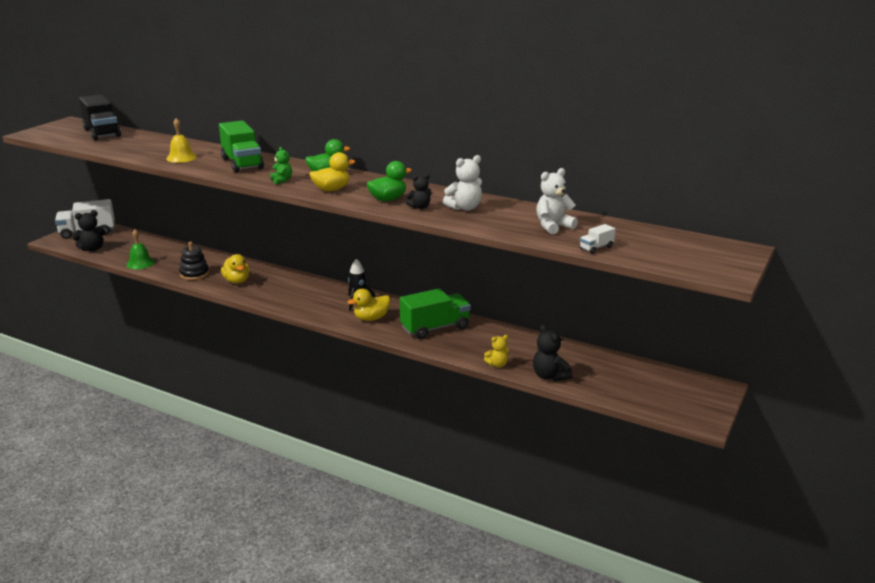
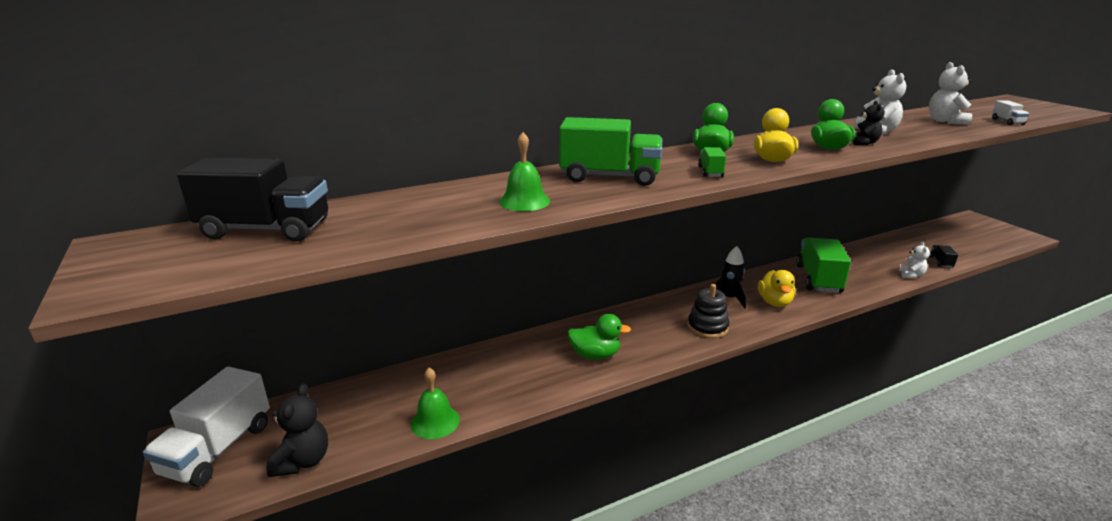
camera: 55 degrees left, 0 degrees up
(181, 157) = (524, 201): yellow bell -> green bell
(194, 274) = (535, 382): black stacking toy -> black stacking toy (707, 327)
(237, 281) = (595, 355): yellow duck -> green duck
(281, 180) = (710, 172): green teddy bear -> green truck
(497, 364) = (911, 275): yellow teddy bear -> white teddy bear
(550, 376) = (940, 262): black teddy bear -> black truck

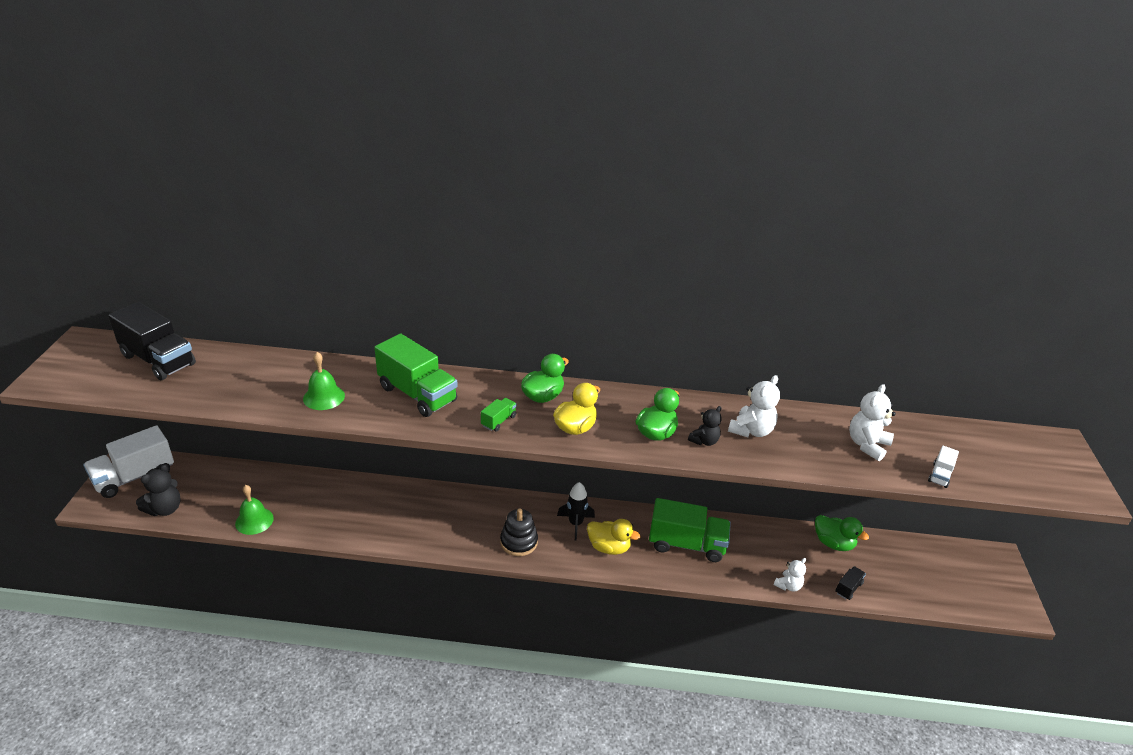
camera: 30 degrees right, 10 degrees up
(595, 355) = (406, 523): green duck -> green duck (833, 543)
(774, 302) = (609, 547): yellow duck -> yellow duck turned 105 degrees counterclockwise
(818, 279) = (686, 544): green truck -> green truck turned 60 degrees clockwise

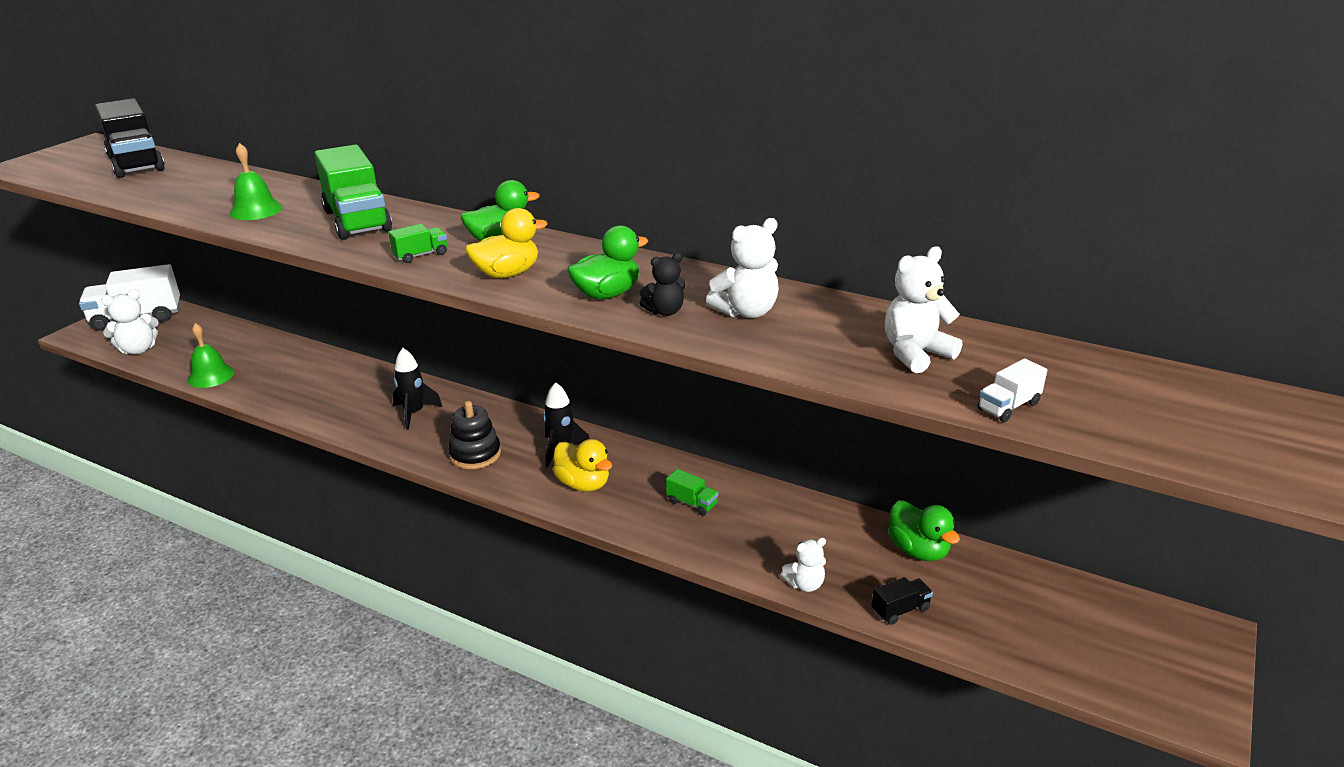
camera: 25 degrees right, 5 degrees down
(165, 509) = (138, 349): black teddy bear -> white teddy bear
(448, 517) = (414, 413): none -> black rocket
(686, 544) = (692, 503): green truck -> green truck, size x0.44

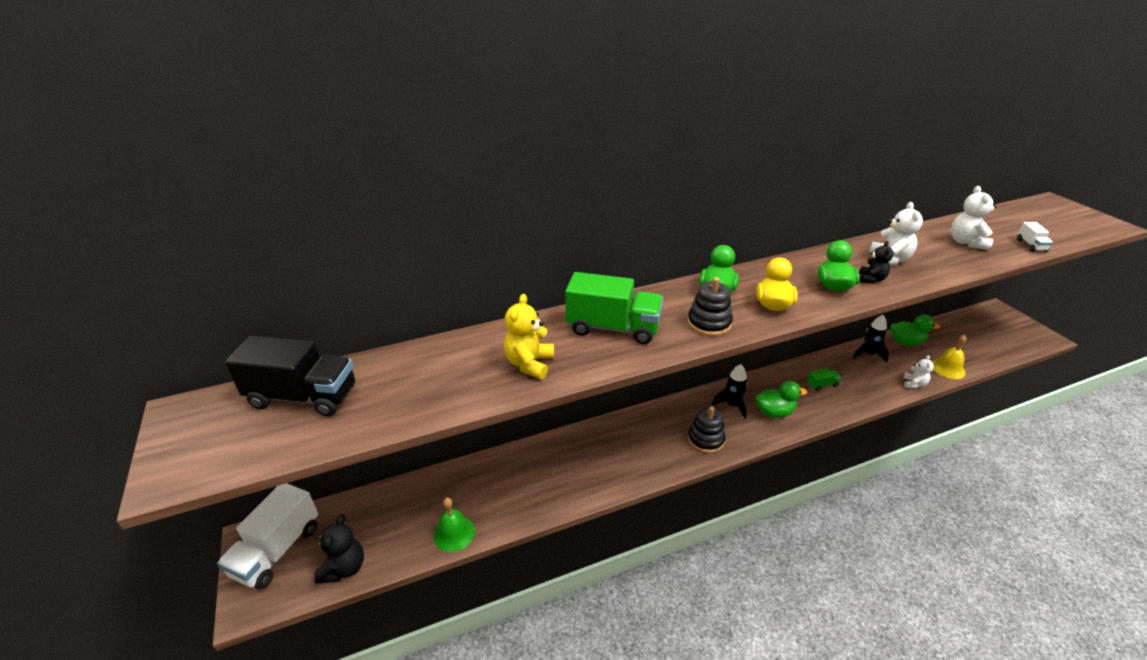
camera: 50 degrees left, 5 degrees up
(138, 349) = (344, 568): white teddy bear -> black teddy bear
(256, 210) = (529, 364): green bell -> yellow teddy bear
(414, 413) = (630, 446): black rocket -> black rocket (868, 354)
(421, 255) = (709, 323): green truck -> black stacking toy
(583, 484) = (774, 412): yellow duck -> green duck
(900, 610) = (948, 368): black truck -> yellow bell

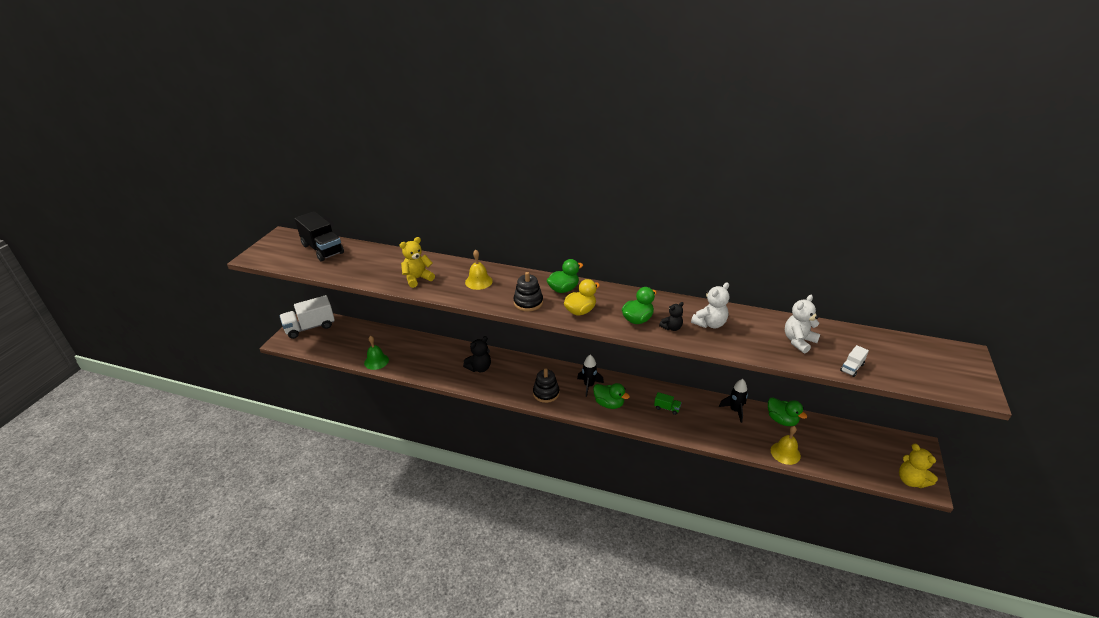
camera: 40 degrees right, 0 degrees up
(344, 568) = (324, 348): black teddy bear -> black teddy bear (479, 368)
(613, 328) = (478, 281): green truck -> yellow bell
(914, 384) = (737, 445): white teddy bear -> none
(1033, 339) = (911, 480): none -> yellow teddy bear

